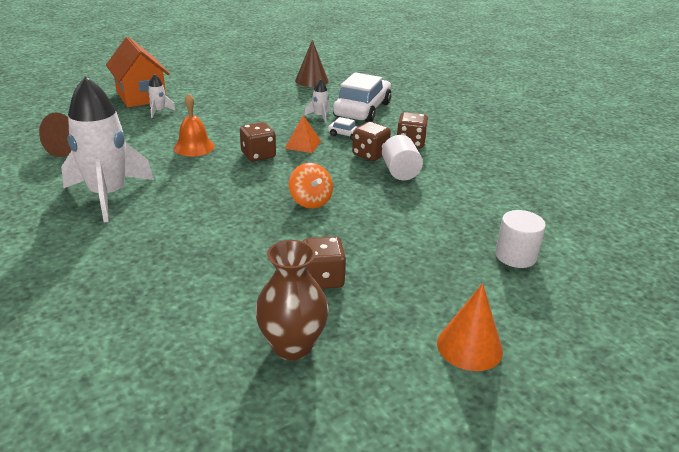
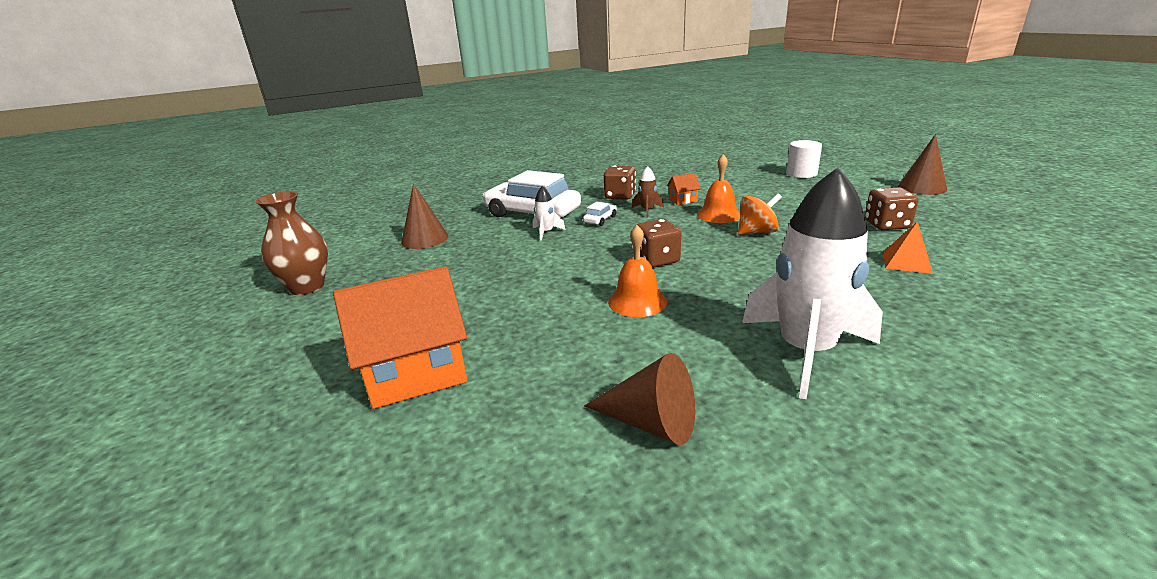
camera: 80 degrees left, 5 degrees down
(159, 111) = (497, 345): white rocket -> none
(292, 346) = (987, 232): brown vase -> brown vase (307, 287)
(303, 144) = (625, 238): orange pyramid -> orange pyramid (907, 262)
(358, 187) = (719, 214): none -> orange bell
(370, 154) = (647, 210): brown dice -> brown rocket
(400, 172) = (683, 200): white cylinder -> orange house
(469, 346) = (922, 187): orange cone -> brown cone

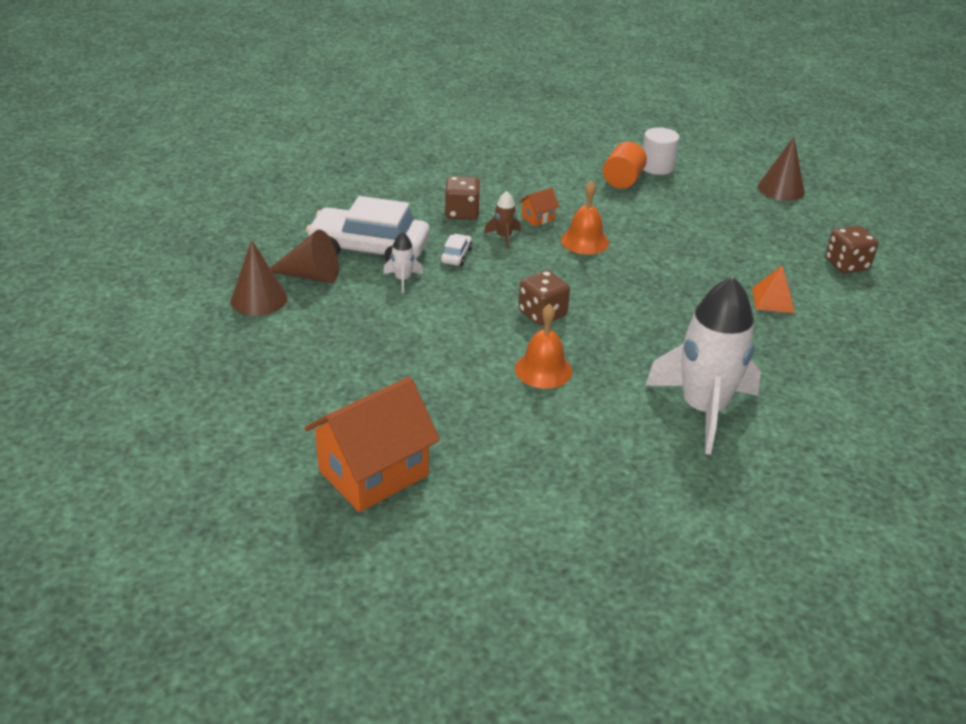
camera: 20 degrees left, 10 degrees up
(307, 287) = (167, 383): brown vase -> none
(651, 423) = (601, 491): brown cone -> brown cone (311, 276)
(757, 232) = (630, 267): orange spinning top -> none
(767, 180) = (622, 180): none -> orange cylinder
(886, 225) = (751, 249): brown dice -> brown dice (846, 265)

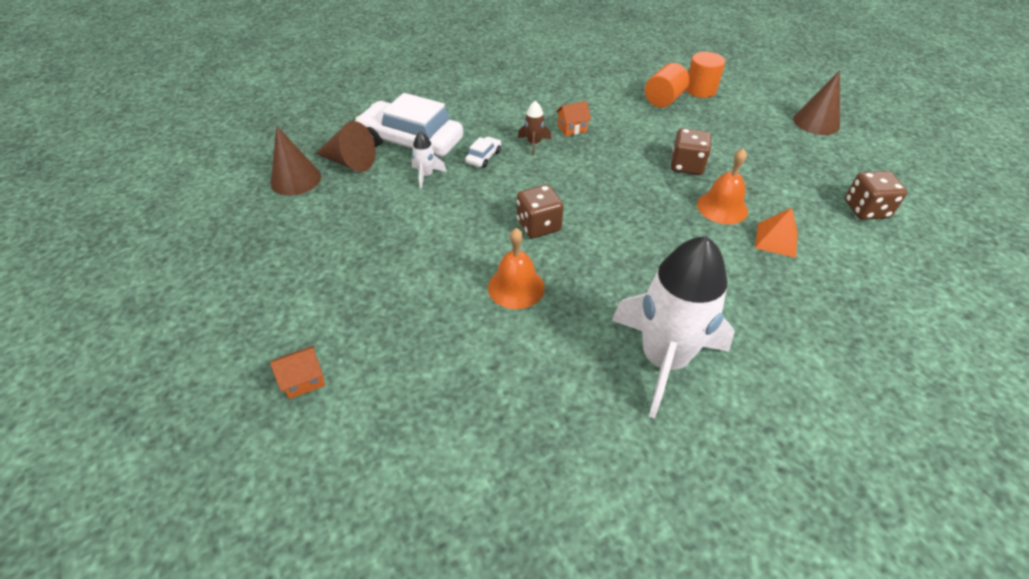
camera: 15 degrees right, 10 degrees up
(373, 473) = (304, 380): orange house -> orange house, size x0.43
(462, 213) = (506, 117): brown dice -> brown dice (686, 166)
(584, 241) = (607, 155): orange bell -> orange bell (722, 207)
(657, 167) = (700, 90): white cylinder -> orange cylinder

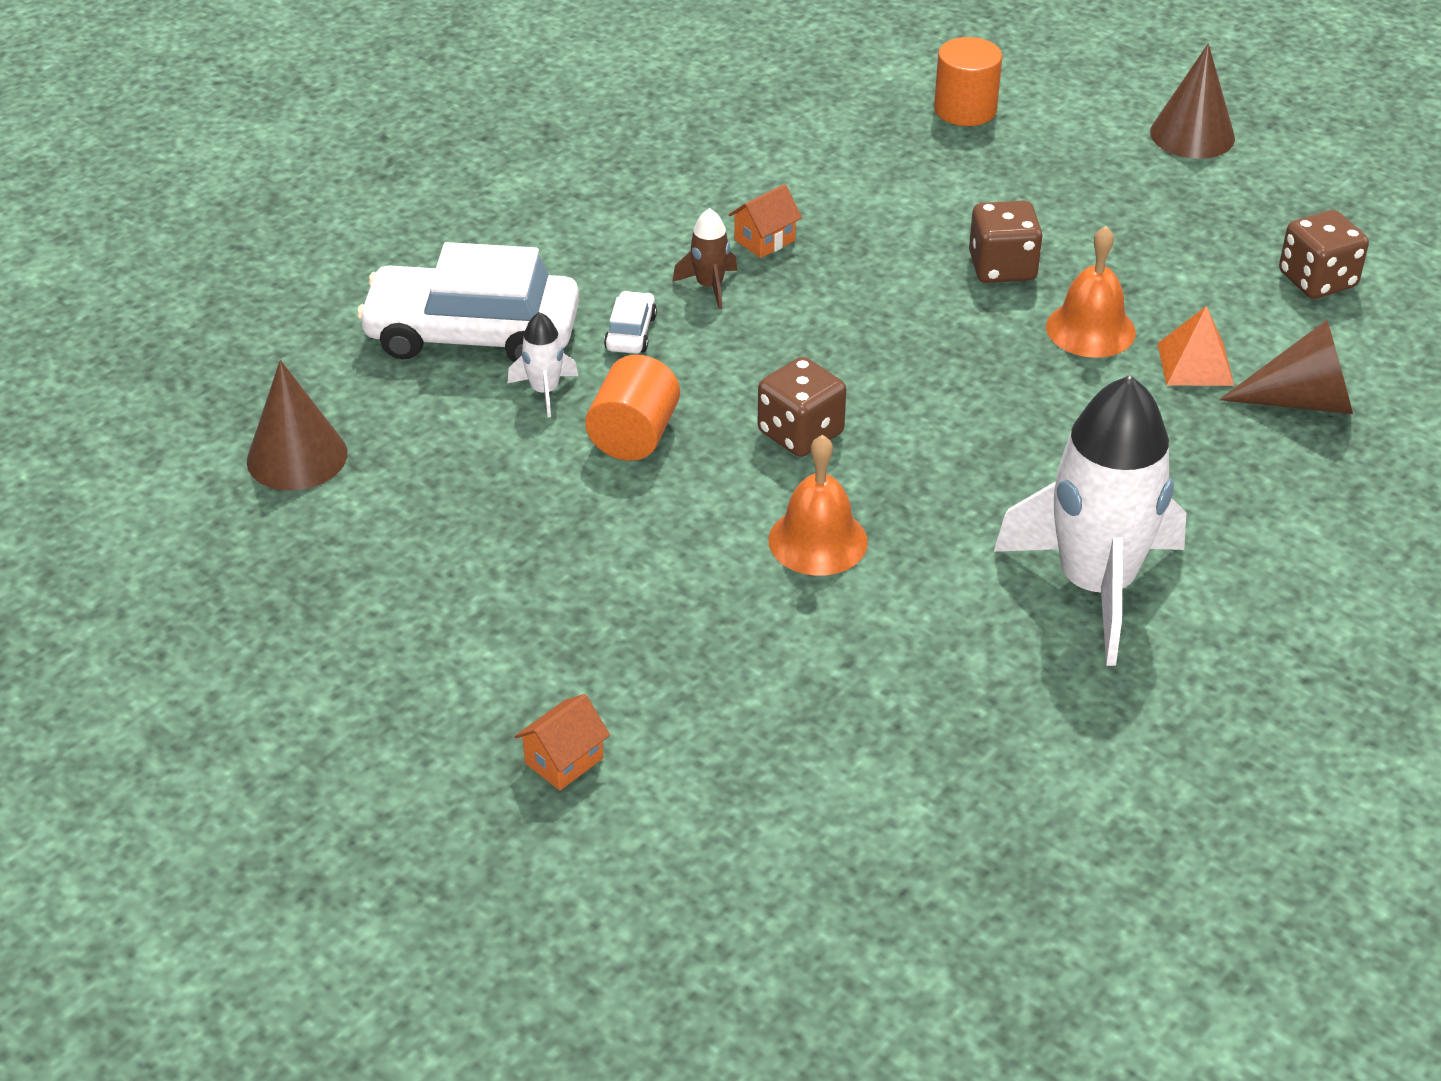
camera: 20 degrees left, 5 degrees down
(350, 162) = (380, 400): brown cone -> brown cone (1302, 401)
(663, 100) = (906, 145): orange cylinder -> orange cylinder (634, 436)

